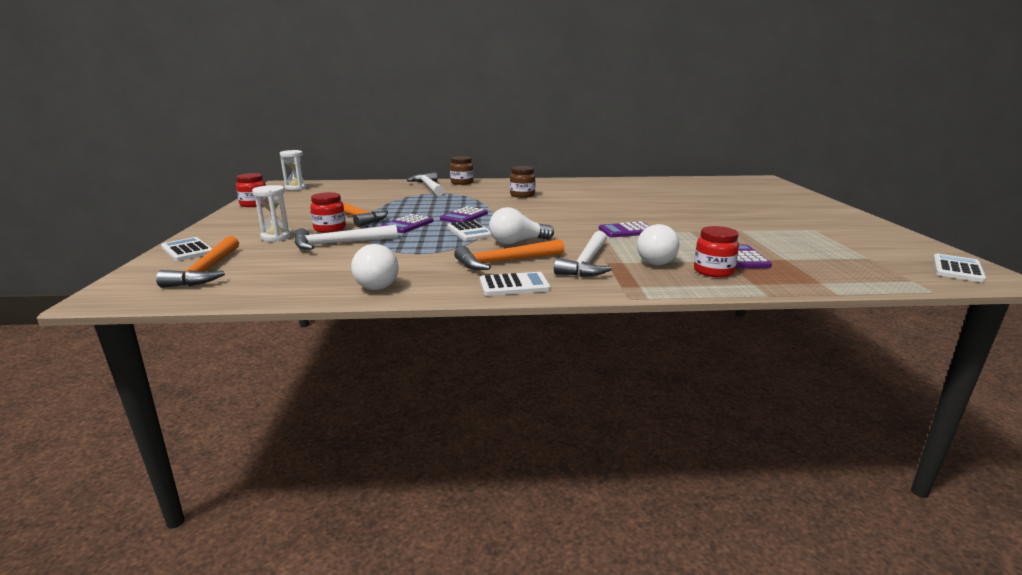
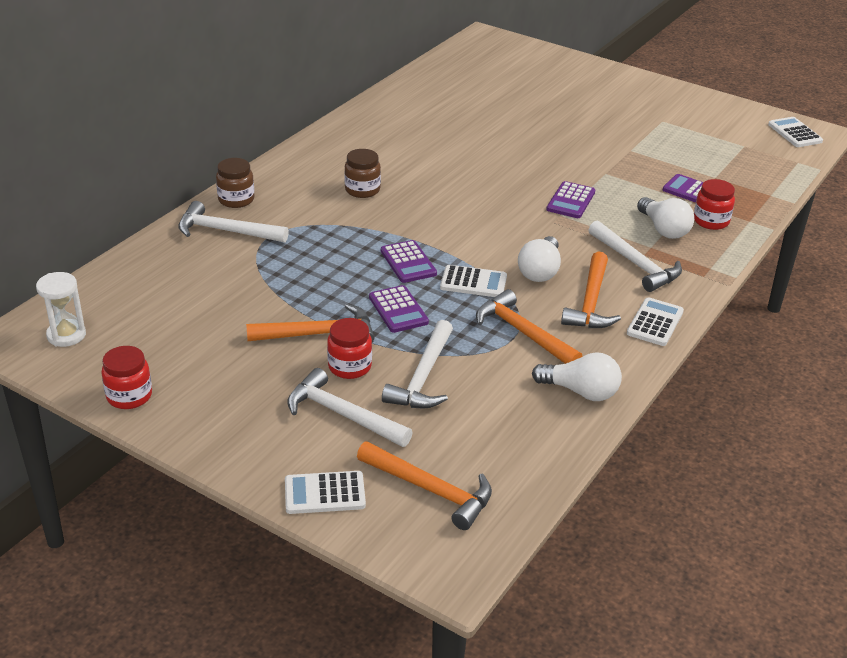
camera: 55 degrees left, 15 degrees up
(276, 237) = (342, 414): white hourglass -> white hammer
(430, 254) = (523, 332): none -> orange hammer

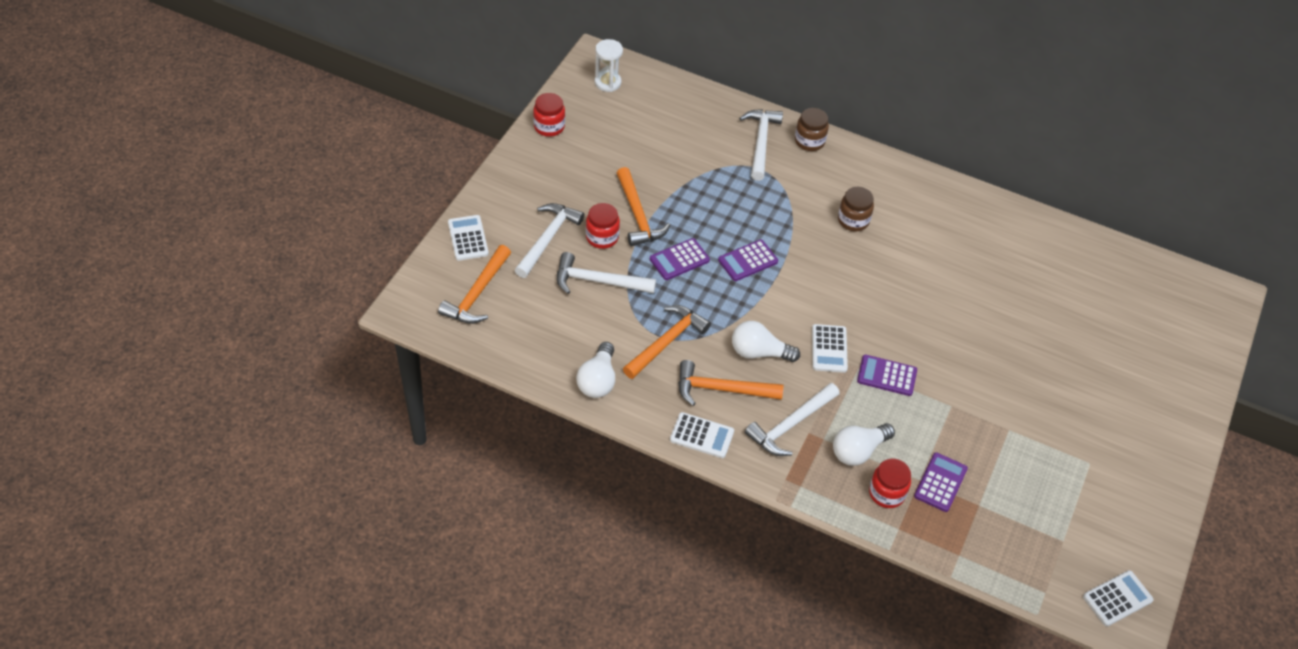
camera: 80 degrees right, 15 degrees up
(473, 282) = (730, 306): white calculator -> white calculator (829, 349)

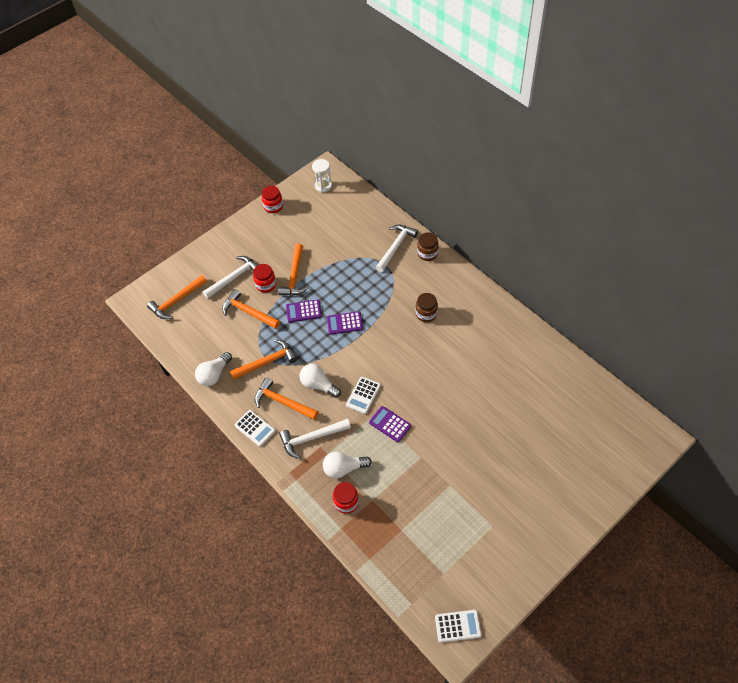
camera: 30 degrees right, 5 degrees up
(468, 238) = (190, 265): white calculator -> none
(598, 281) = (248, 312): white hammer -> orange hammer
(940, 482) = (384, 506): purple calculator -> none

